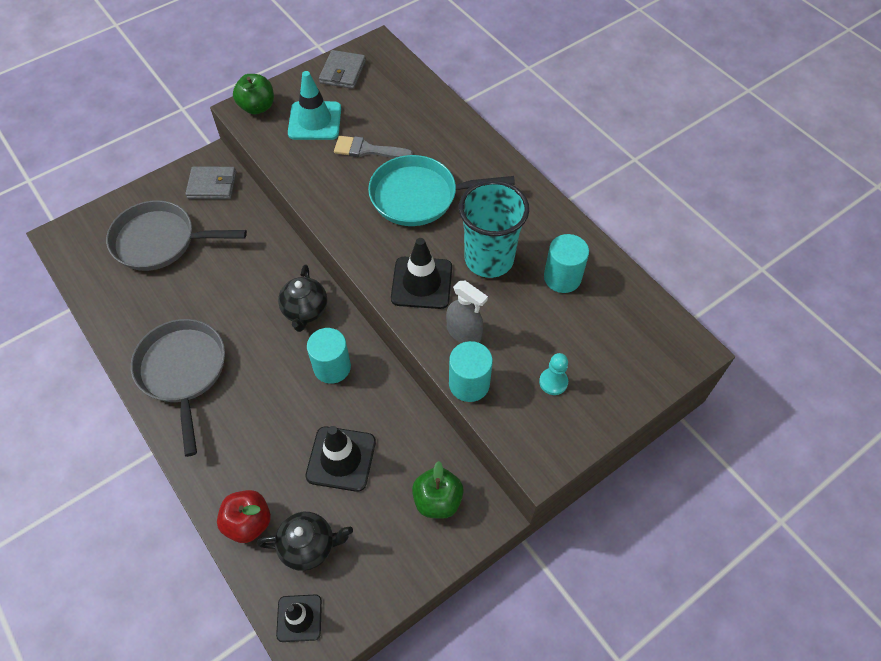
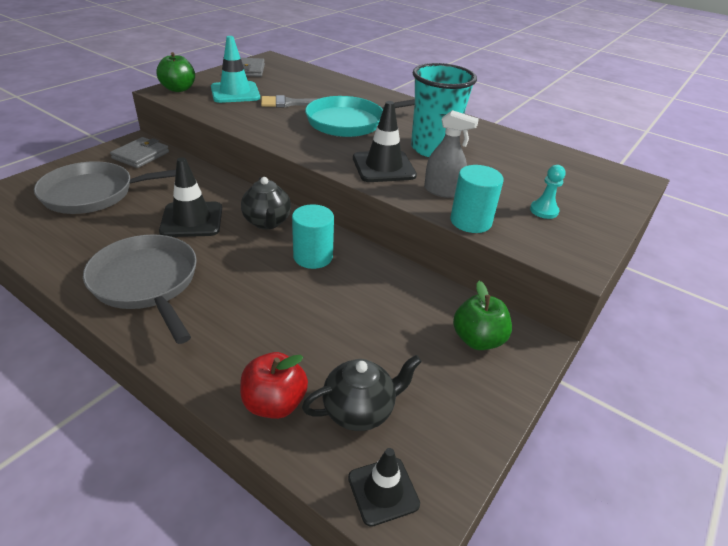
camera: 20 degrees left, 20 degrees down
(212, 185) = (141, 155): grey wallet -> grey wallet turned 45 degrees counterclockwise
(341, 459) = (357, 324): black traffic cone -> black traffic cone (192, 220)
(562, 277) = (501, 153): turquoise cylinder -> none

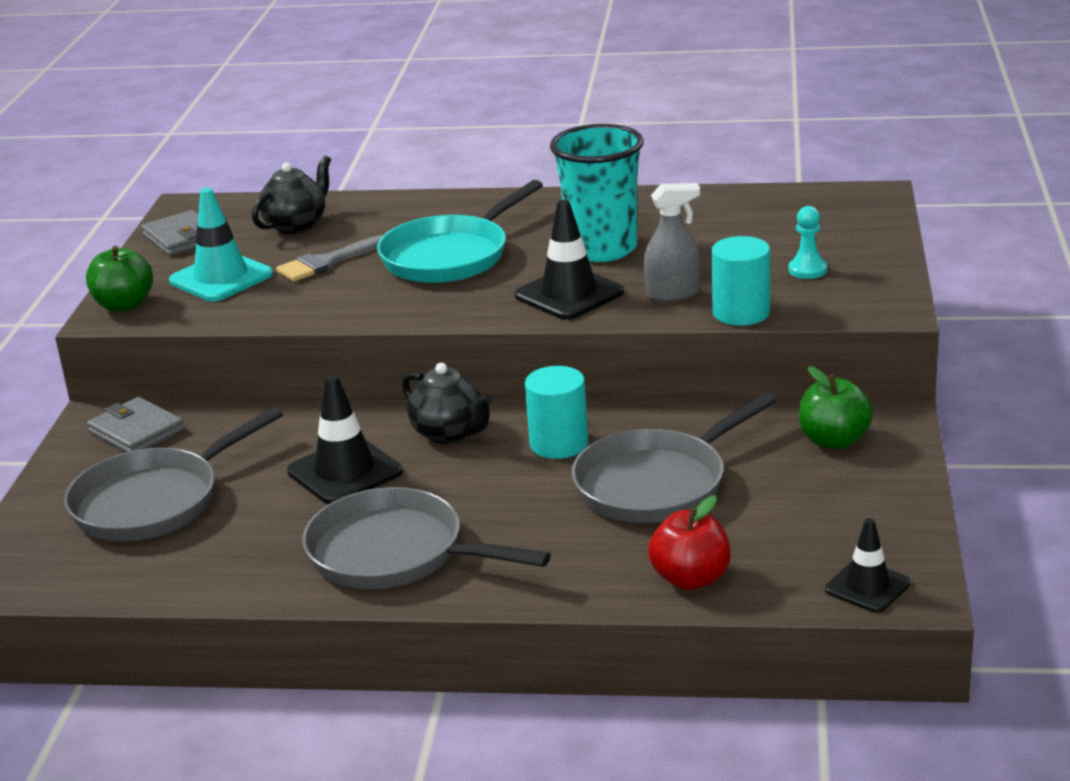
camera: 25 degrees left, 10 degrees down
(141, 155) = (136, 431): grey wallet -> grey wallet turned 45 degrees counterclockwise
(336, 313) = (657, 483): none -> grey pan
(359, 410) = (781, 546): black teapot -> black teapot (296, 225)

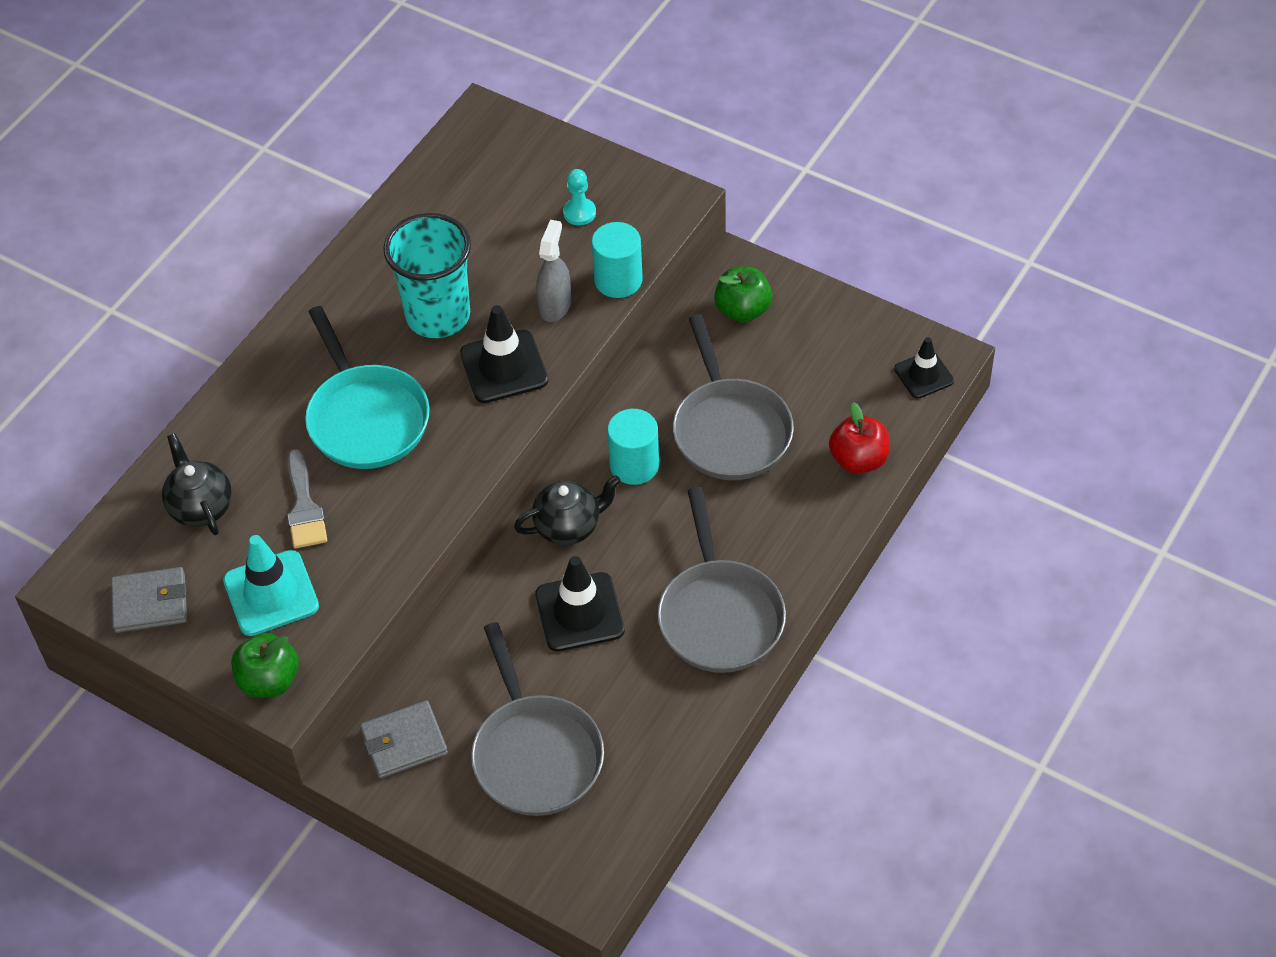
camera: 65 degrees left, 25 degrees up
(395, 553) = (719, 615): grey pan -> grey pan turned 60 degrees counterclockwise

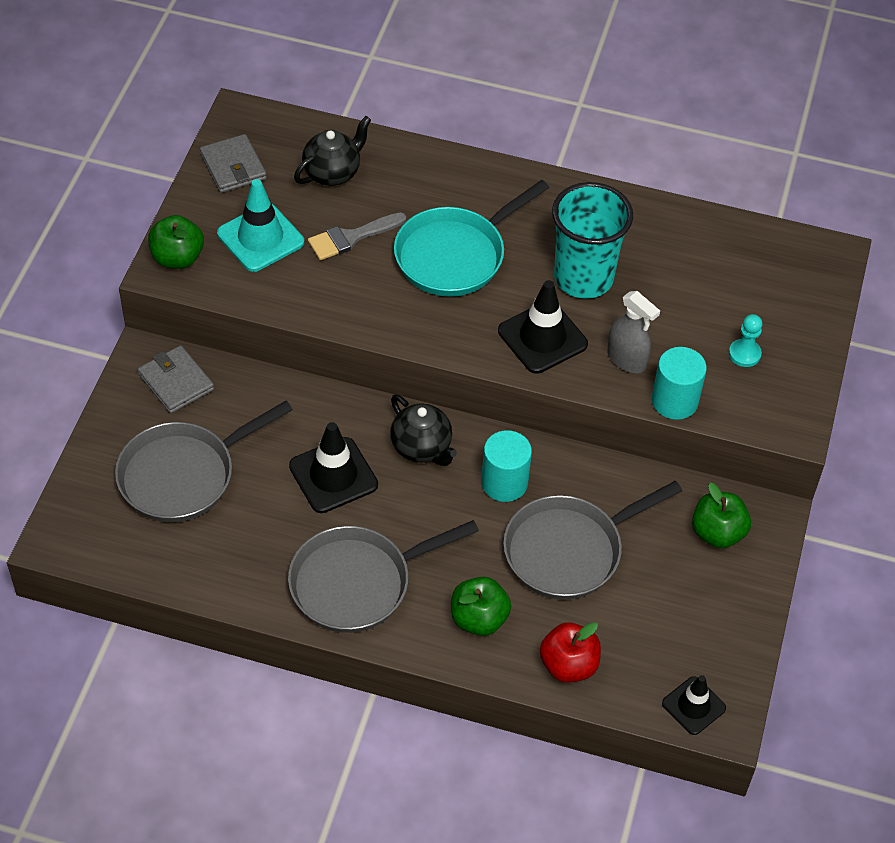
camera: 70 degrees right, 0 degrees up
(555, 305) = (626, 359): grey spray bottle -> grey spray bottle turned 45 degrees clockwise
(789, 520) = (479, 619): none -> green apple

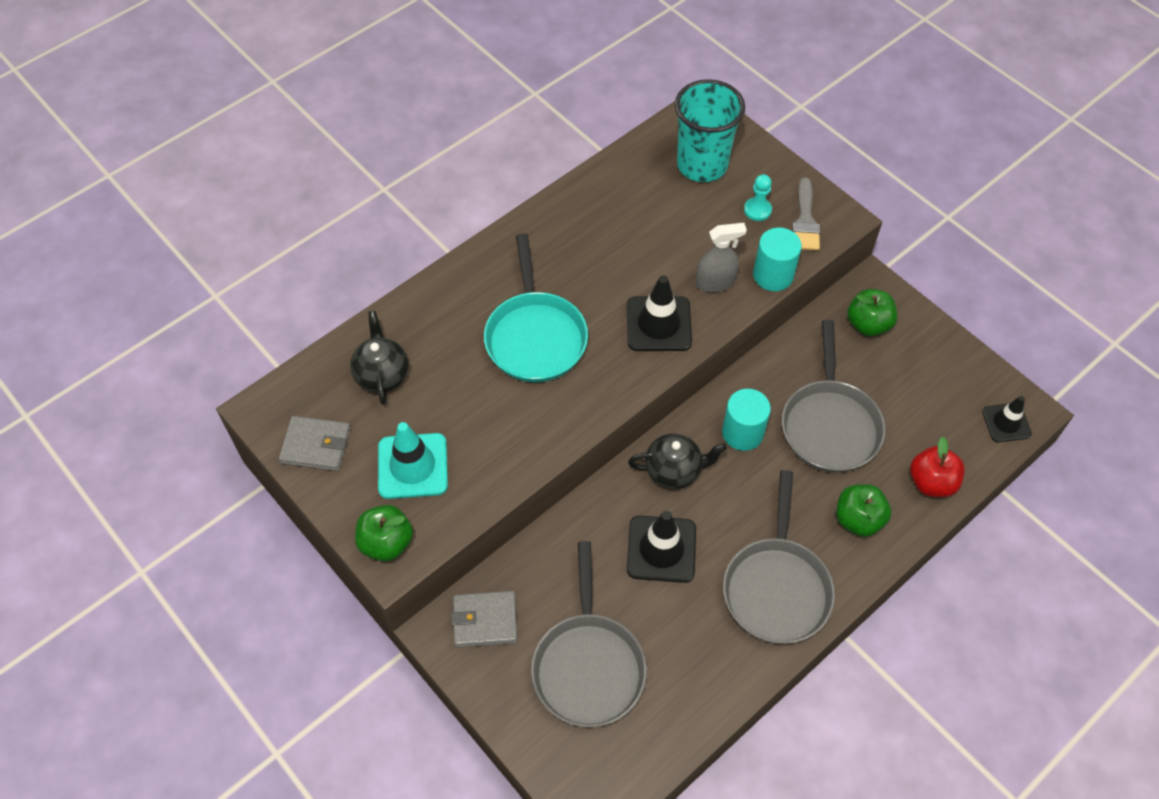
camera: 55 degrees left, 5 degrees up
(351, 237) = (463, 399): grey brush -> grey brush (805, 221)
(583, 278) = (619, 266): turquoise cup -> turquoise cup (702, 165)

